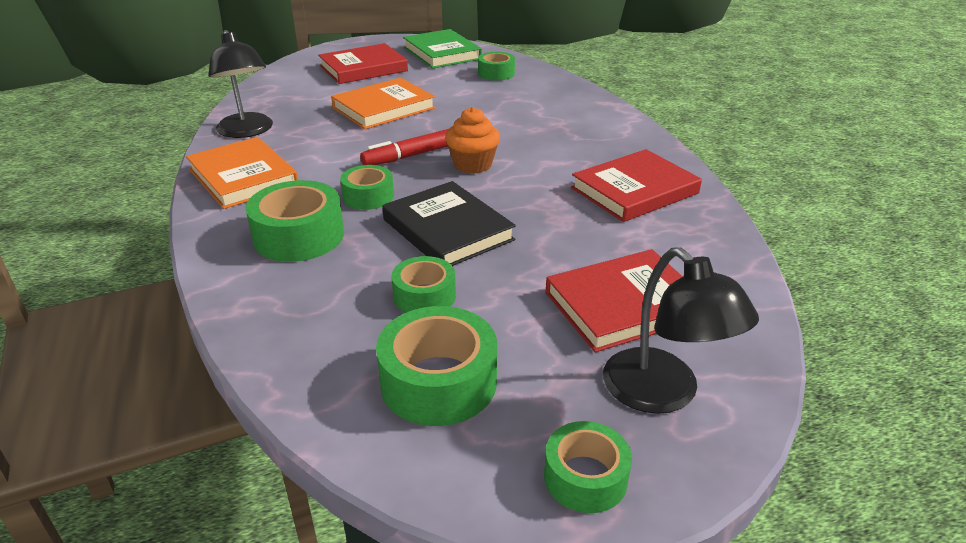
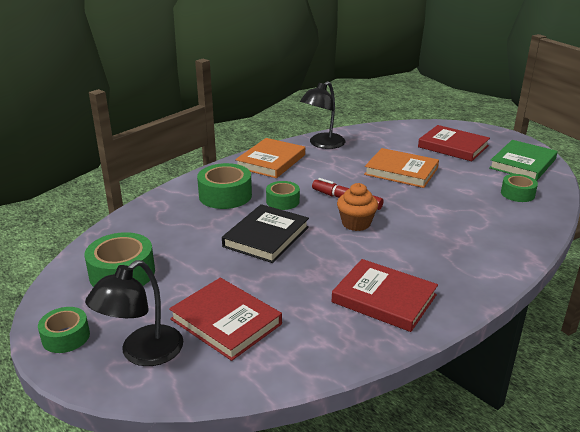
camera: 65 degrees right, 5 degrees down
(424, 296) = (193, 248): green tape -> none

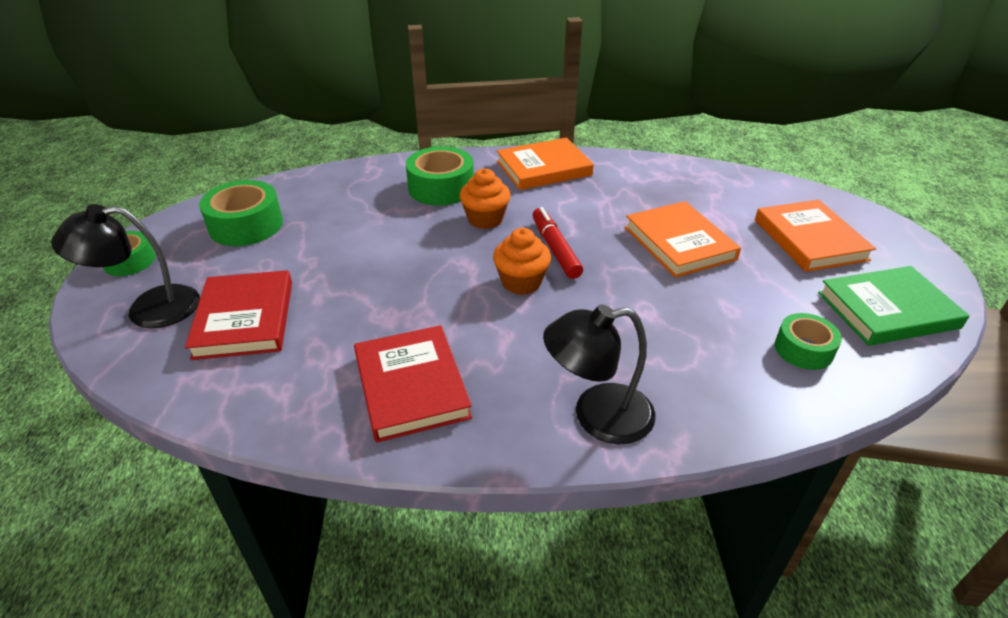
camera: 40 degrees right, 10 degrees up
(266, 237) = (409, 251): black book -> none
(282, 201) = (485, 219): green tape -> orange cupcake
(322, 144) = (633, 170): black lamp -> black lamp (597, 416)
(453, 146) = (810, 240): red book -> orange book

